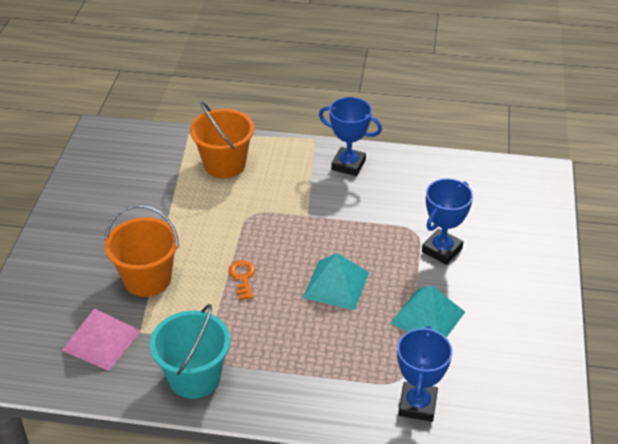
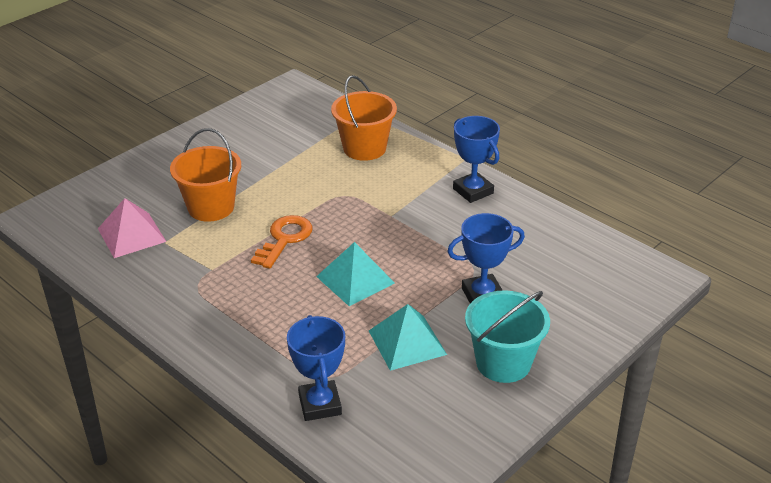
camera: 35 degrees right, 5 degrees down
(194, 377) = (168, 293): turquoise bucket -> turquoise bucket (503, 363)
(243, 277) = (284, 239): orange key -> orange key, size x1.56
(417, 405) = (320, 404): blue trophy -> blue trophy turned 60 degrees counterclockwise

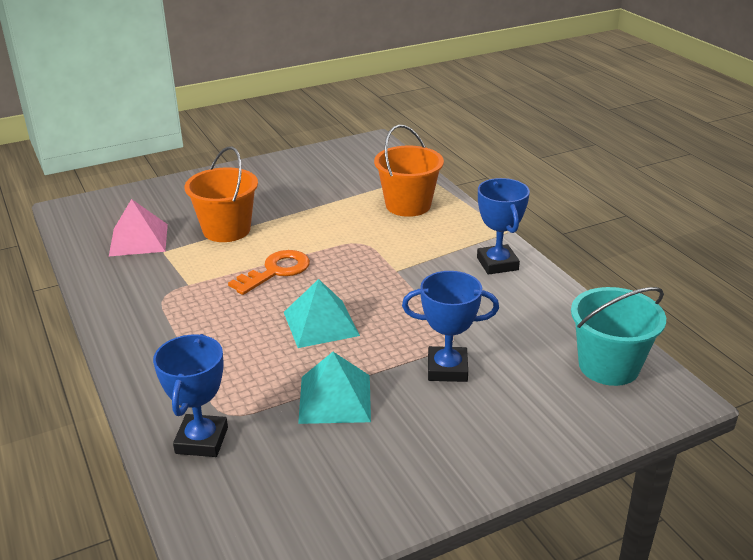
camera: 20 degrees right, 5 degrees down
(503, 363) = (429, 447): turquoise bucket -> turquoise bucket (608, 366)

